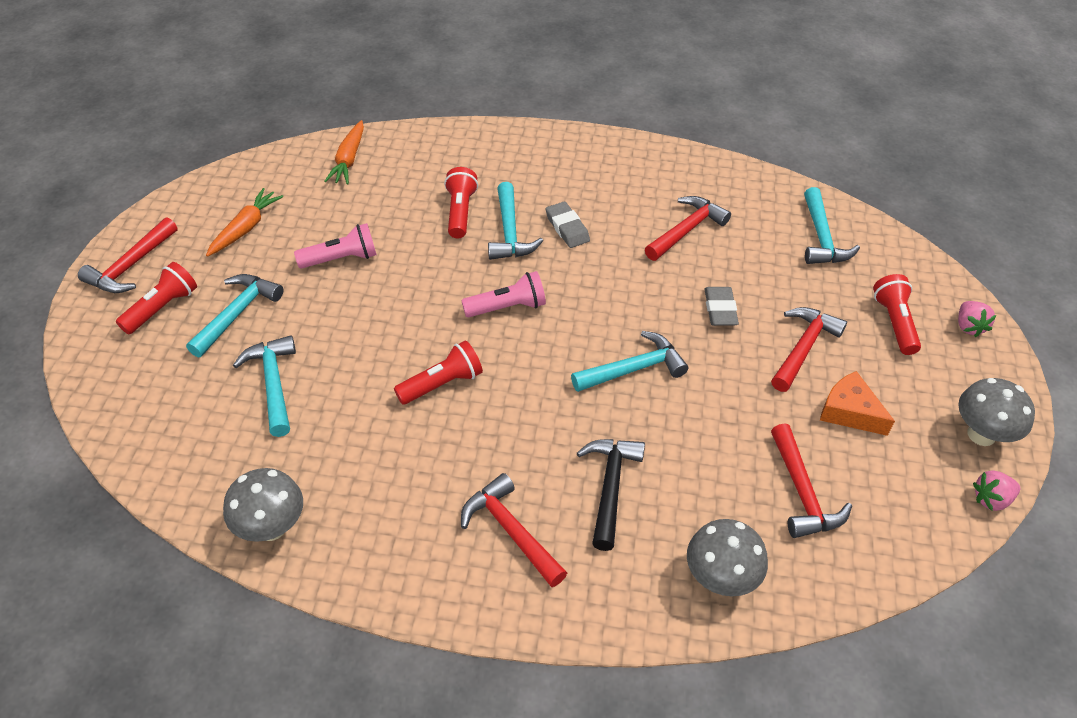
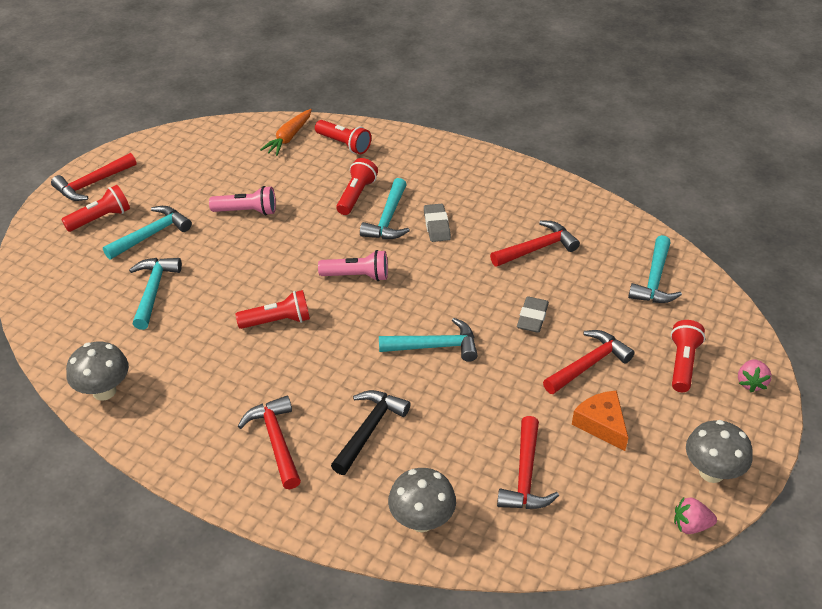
camera: 20 degrees right, 5 degrees down
(246, 228) = (187, 173): orange carrot -> none
(417, 155) = (344, 144): none -> red flashlight

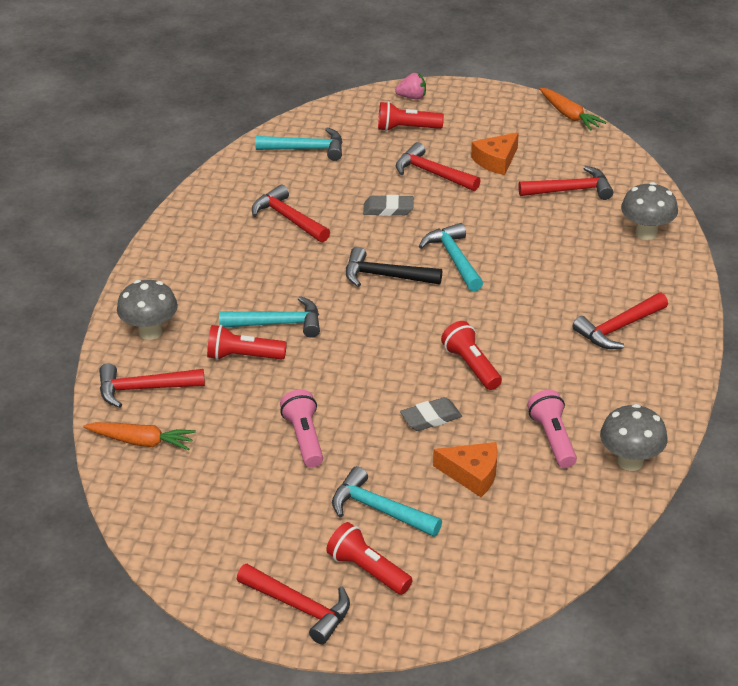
camera: 105 degrees left, 5 degrees down
(153, 291) = (472, 474): turquoise hammer -> orange cheese
(344, 144) = (144, 389): red flashlight -> red hammer
(357, 276) = (379, 327): pink flashlight -> pink flashlight (553, 439)
(369, 430) = (573, 277): black hammer -> black hammer (385, 276)
(436, 225) = (276, 288): grey eraser -> grey eraser (431, 418)
(690, 525) = (569, 115): pink strawberry -> orange carrot
(711, 472) = (514, 110): grey mushroom -> grey mushroom (150, 332)

